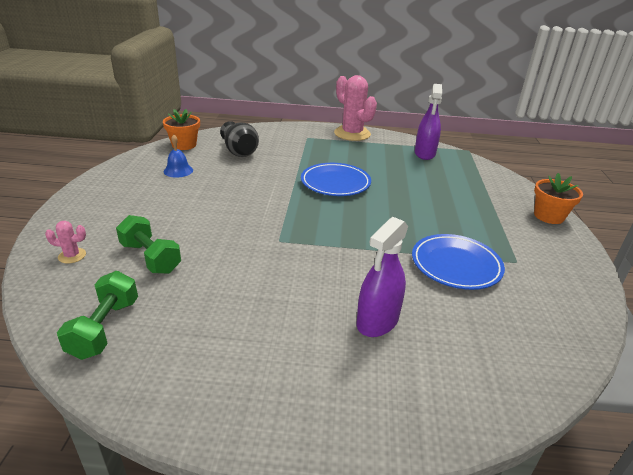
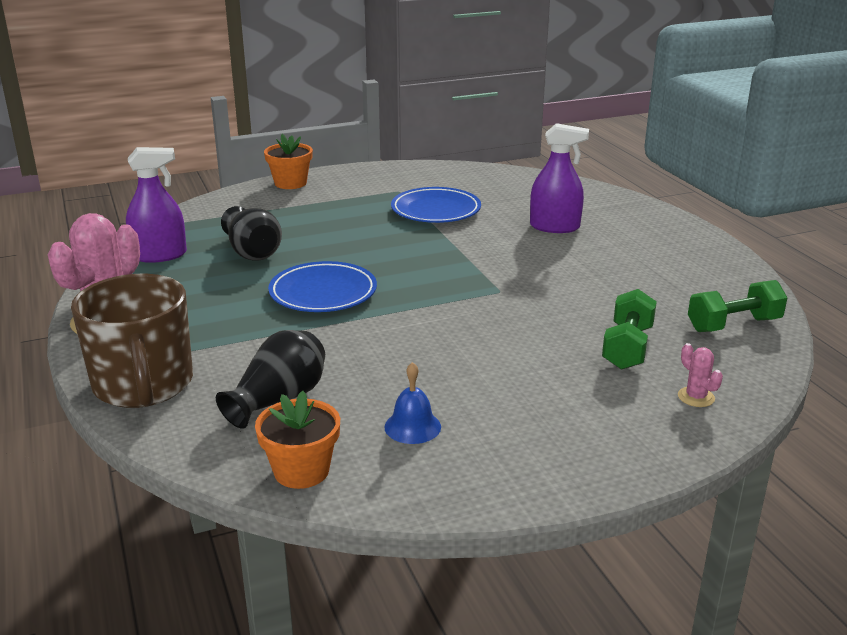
camera: 115 degrees left, 5 degrees down
(284, 132) = (144, 385): none -> brown mug
(412, 176) = (252, 252): none -> black vase

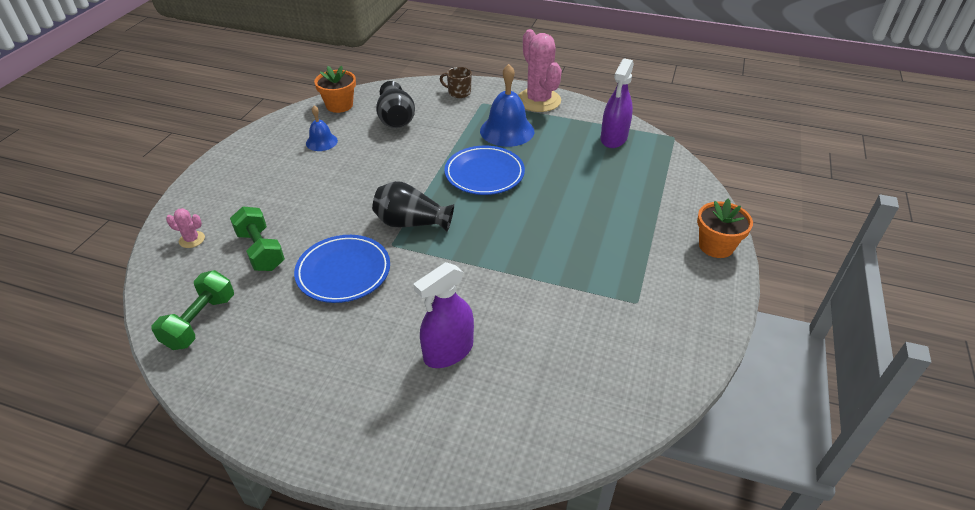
camera: 130 degrees right, 15 degrees up
(144, 385) = (458, 92): brown mug -> brown mug, size x0.43
(214, 313) = (507, 131): none -> blue bell
(252, 252) = (580, 172): black vase -> black vase (411, 223)
(435, 210) = (564, 298): blue plate -> blue plate (343, 272)

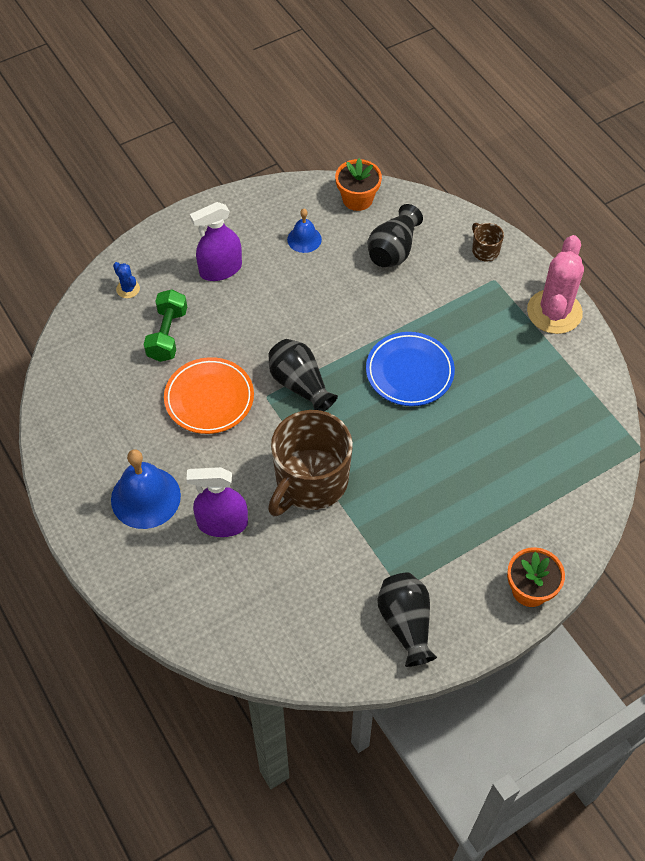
camera: 40 degrees right, 15 degrees up
(192, 239) = (128, 289): pink cactus -> blue cactus
(200, 322) = (83, 375): green dumbbell -> none
(343, 272) = (209, 398): blue plate -> orange plate
(489, 278) = (310, 482): none -> brown mug
(507, 131) = (482, 332): blue bell -> blue bell (145, 497)
(614, 138) = (576, 410): purple spray bottle -> purple spray bottle (220, 269)
(669, 322) = (406, 623): none -> black vase

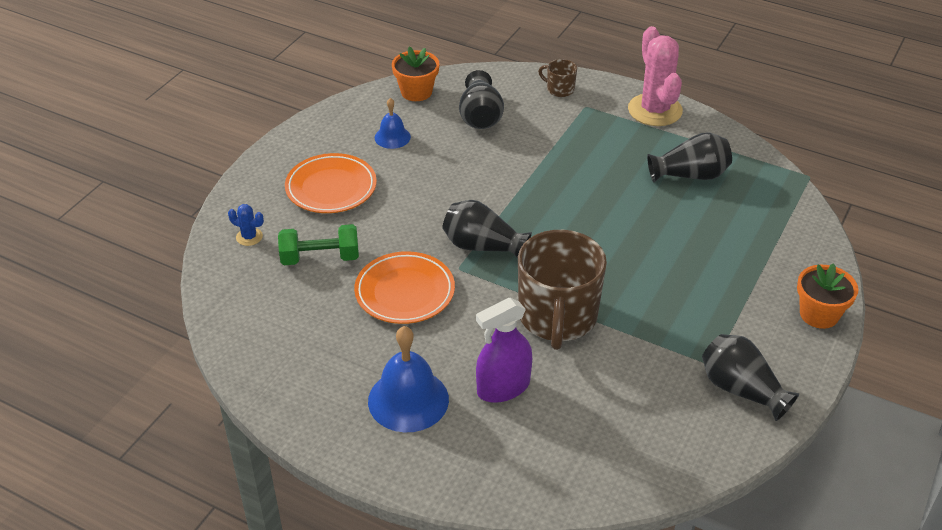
camera: 30 degrees left, 15 degrees down
(167, 335) = (320, 258): green dumbbell -> green dumbbell turned 75 degrees counterclockwise
(220, 269) = (331, 188): purple spray bottle -> orange plate
(409, 372) = (573, 198): blue plate -> none
(531, 396) = (690, 175): none -> black vase

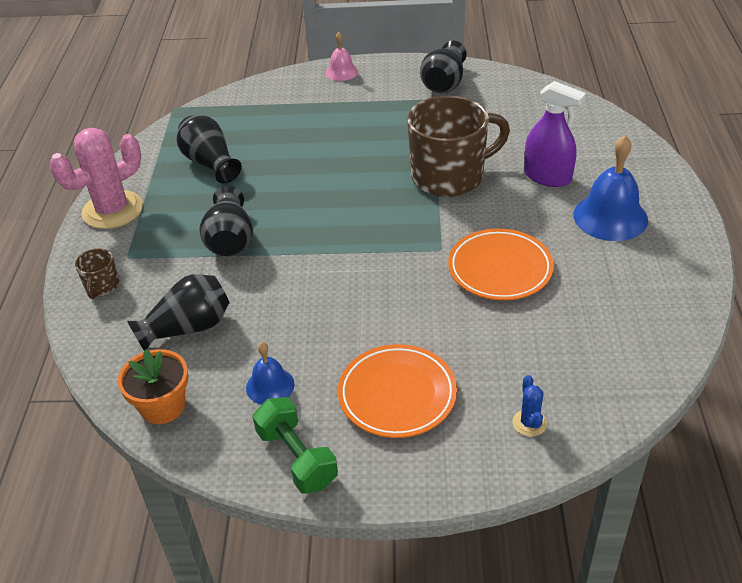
camera: 115 degrees left, 0 degrees up
(320, 258) = (509, 347): green dumbbell -> green dumbbell (297, 458)
(482, 246) = (400, 246): black vase -> black vase (230, 240)
(819, 314) = (341, 72): orange flower pot -> pink bell

